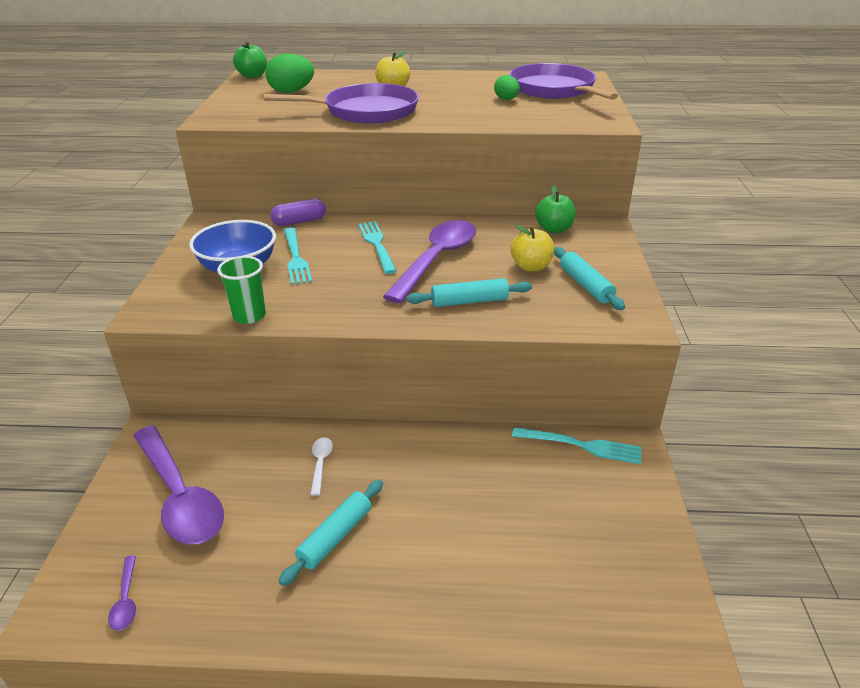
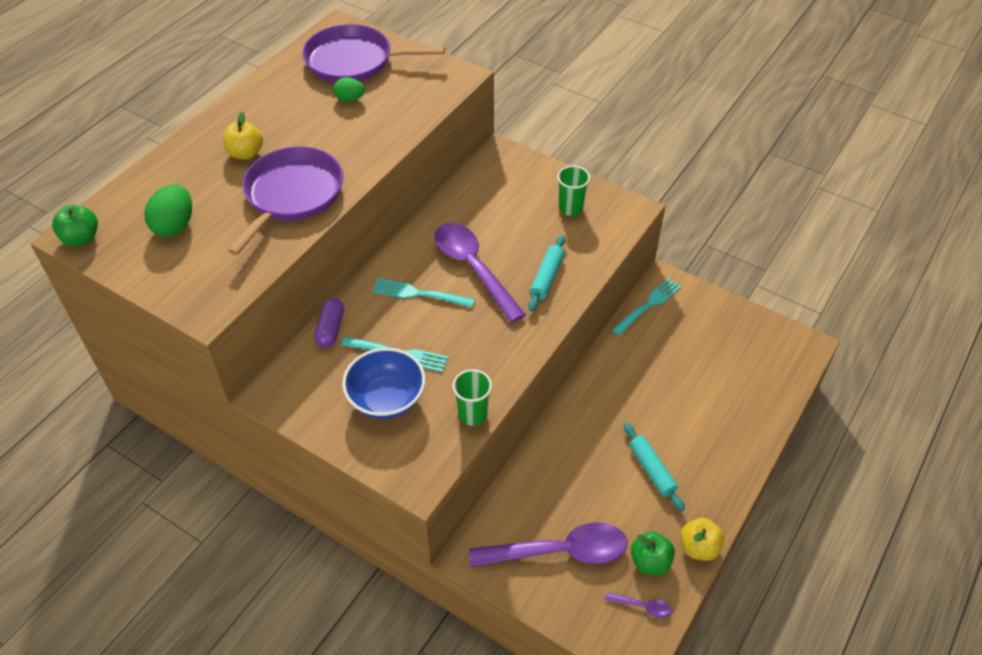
camera: 60 degrees left, 15 degrees up
(320, 463) = (577, 453): white spoon -> none
(531, 266) = (525, 222): yellow apple -> yellow apple (699, 547)
(554, 229) = (480, 181): green apple -> green apple (650, 561)
(585, 285) = (570, 208): turquoise rolling pin -> green cup

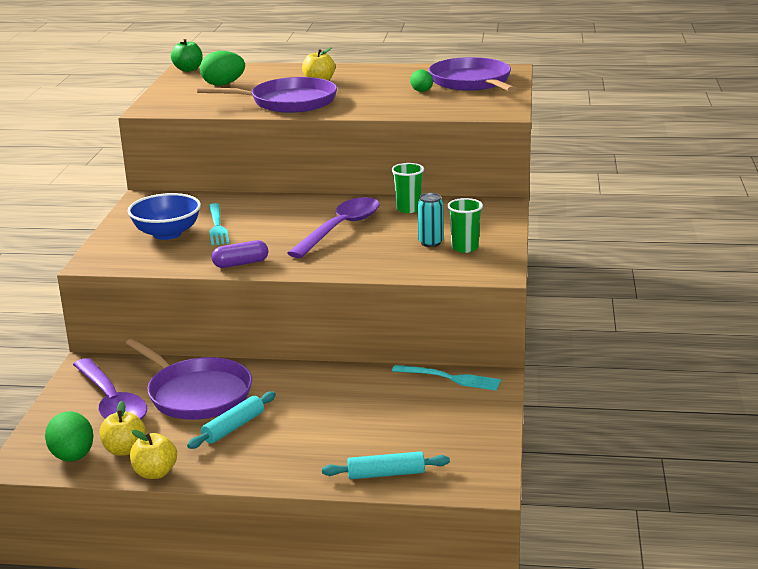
camera: 65 degrees right, 25 degrees down
(330, 329) = (223, 199): purple capsule -> purple capsule (240, 263)
(419, 294) = (290, 217): turquoise fork -> none
(473, 414) = (175, 266): green cup -> green cup (408, 209)
(546, 224) = (430, 243): none -> turquoise can
(546, 277) = (360, 258): turquoise rolling pin -> turquoise rolling pin (386, 474)
(580, 480) = (196, 394): none -> purple pan
(642, 606) = (73, 457): purple spoon -> green egg
(650, 561) = (124, 450): green apple -> yellow apple

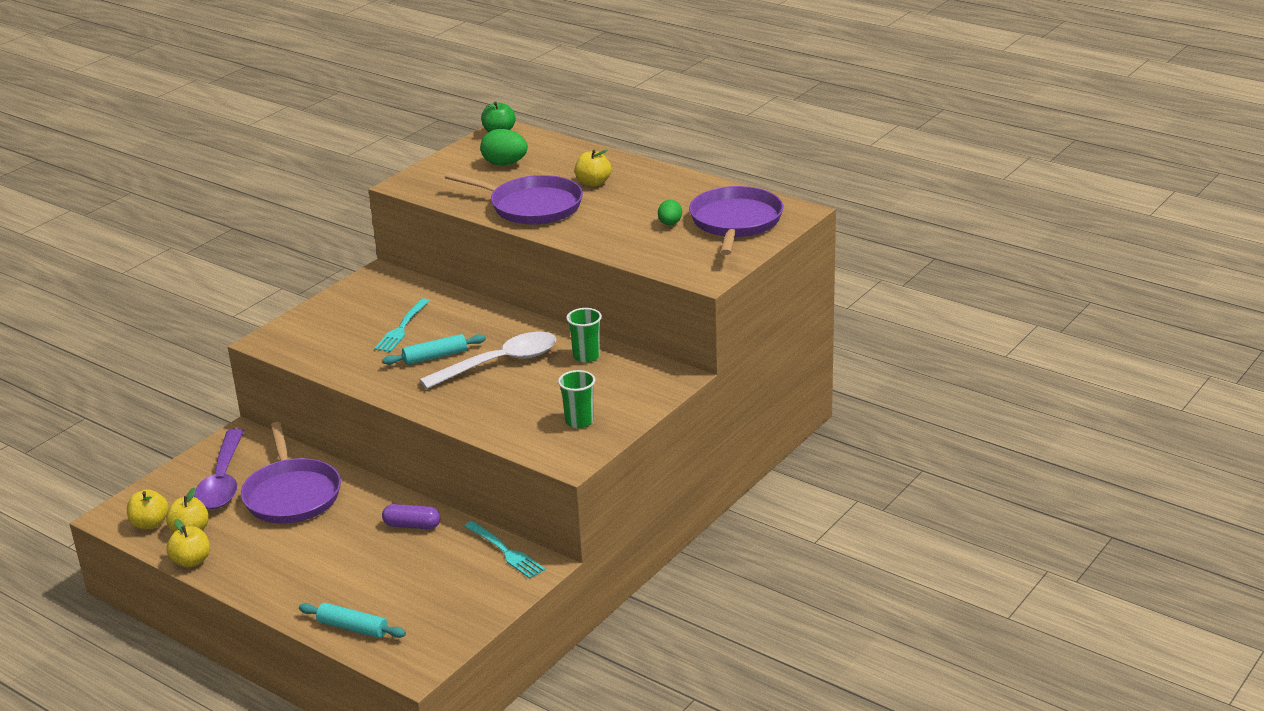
camera: 30 degrees right, 5 degrees up
(73, 457) = (150, 524): green egg -> yellow apple
(167, 233) = (354, 324): blue bowl -> none
(233, 427) = (286, 539): turquoise rolling pin -> turquoise rolling pin (435, 357)
(240, 263) = (374, 379): purple capsule -> purple capsule (412, 525)
(340, 228) = (500, 363): purple spoon -> white spoon
(430, 243) = (557, 405): turquoise can -> none

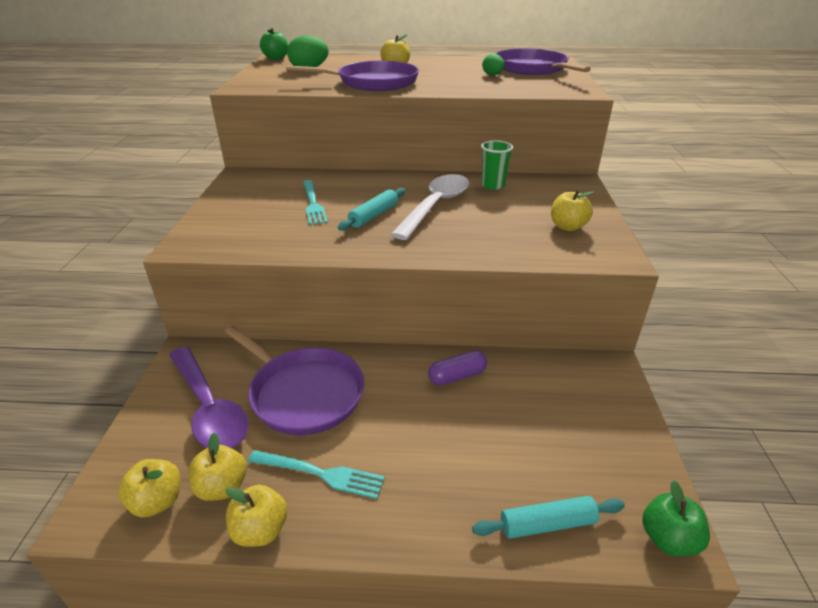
camera: 35 degrees left, 5 degrees up
(414, 665) = (668, 539): none -> green apple
(505, 551) = (566, 366): turquoise fork -> turquoise fork (320, 473)
(579, 421) = (567, 227): green cup -> yellow apple

